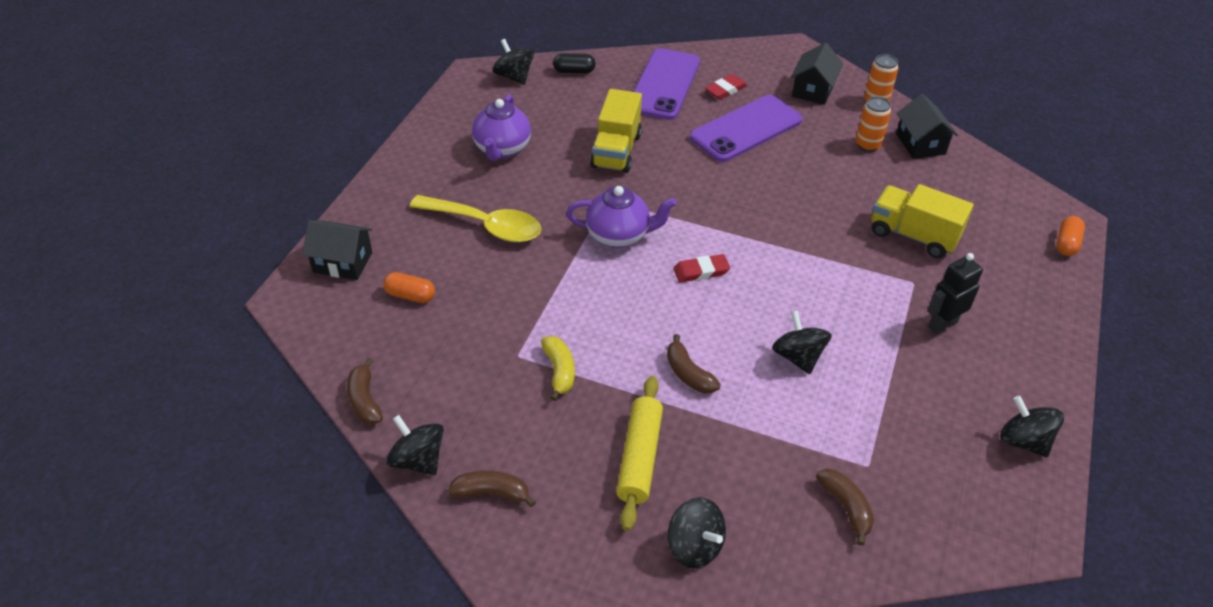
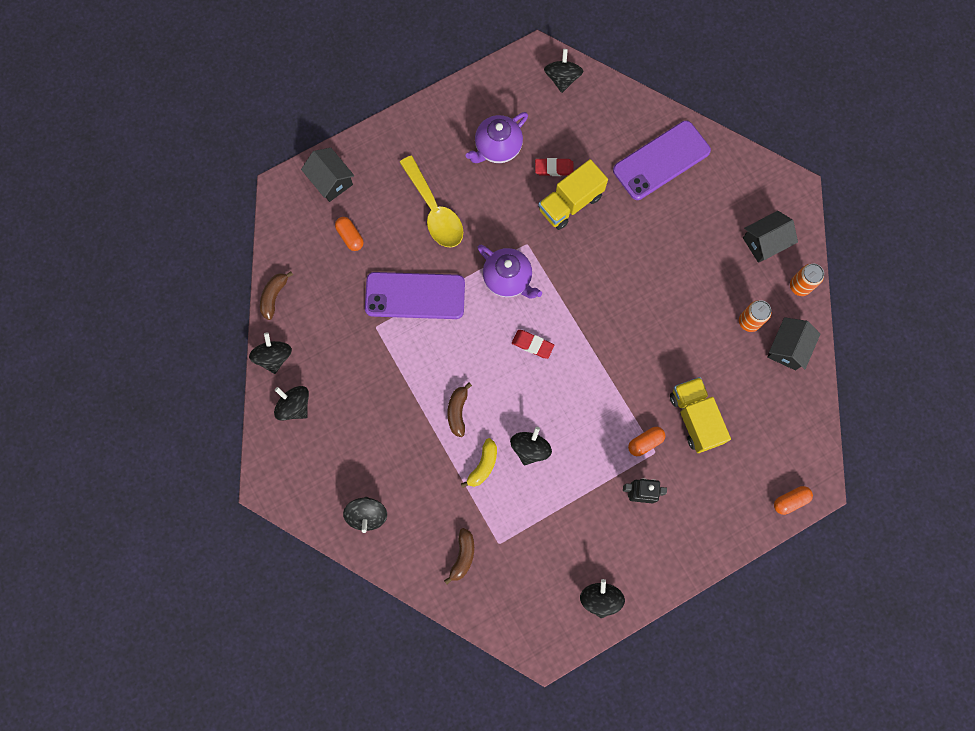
camera: 40 degrees right, 30 degrees up
(491, 493) = (294, 406): brown banana -> black spinning top
(559, 371) = (389, 355): yellow banana -> yellow banana (483, 465)
(574, 71) = (609, 101): black capsule -> none
(640, 457) = (385, 443): yellow rolling pin -> none
(725, 90) = (700, 197): red eraser -> red eraser (554, 168)
(746, 129) = (678, 245): purple phone -> purple phone (415, 295)
(896, 281) = (645, 442): none -> orange capsule

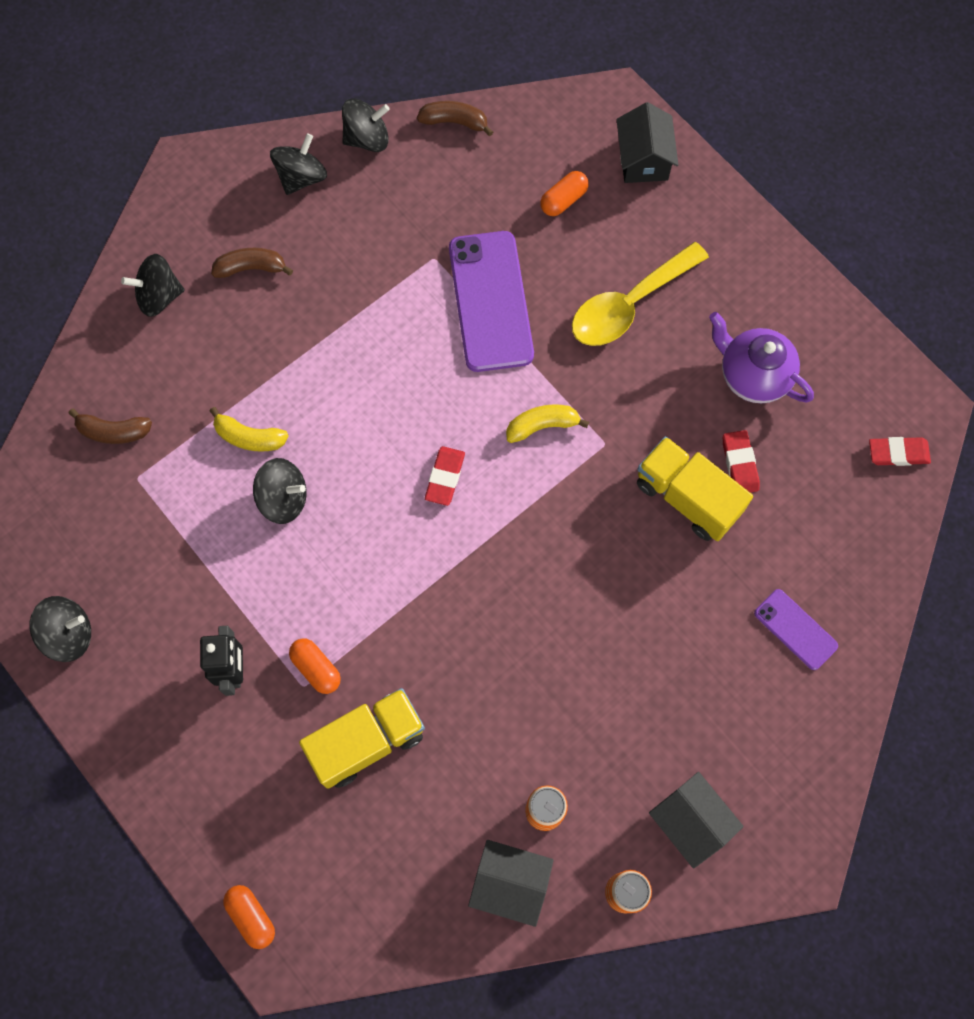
camera: 80 degrees right, 5 degrees down
(331, 181) = (643, 159): black house -> black house turned 45 degrees counterclockwise
(458, 411) = (325, 389): brown banana -> brown banana (251, 268)
(508, 279) = (542, 426): purple teapot -> yellow banana
(562, 78) = (898, 453): black spinning top -> red eraser
(661, 160) = (795, 629): purple phone -> purple phone, size x0.52

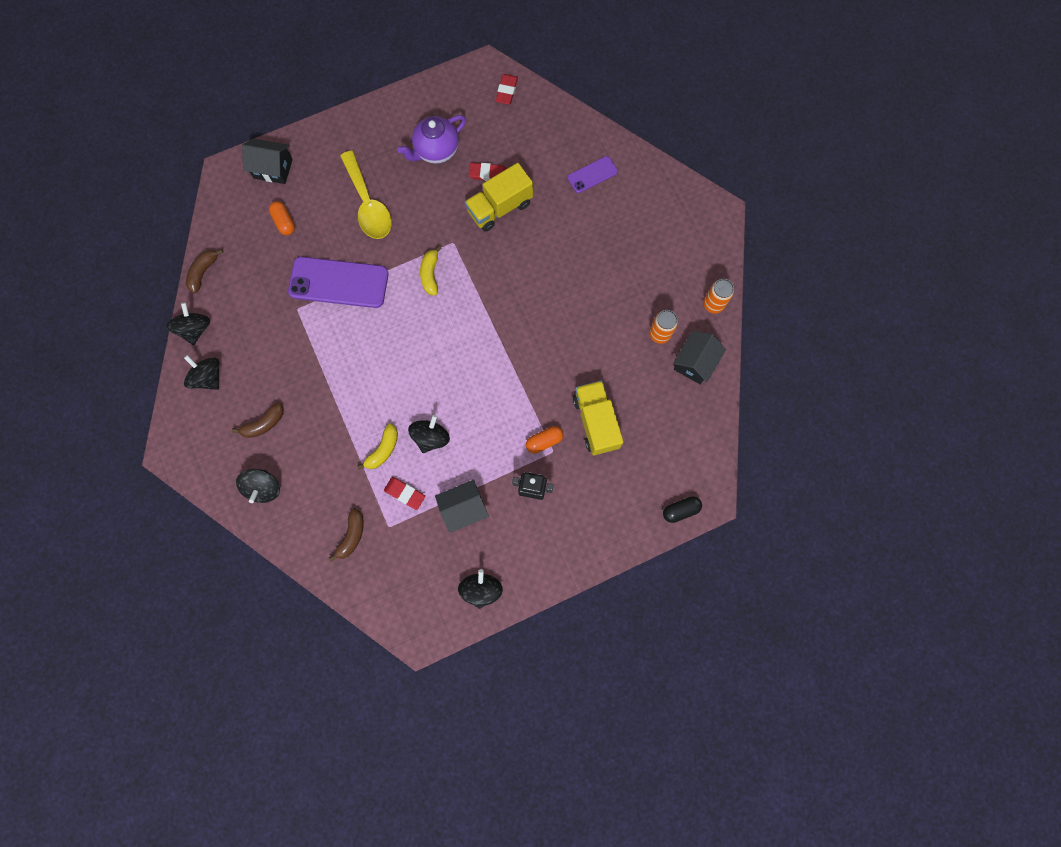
camera: 75 degrees left, 5 degrees up
(251, 268) = (264, 424): brown banana -> brown banana turned 135 degrees counterclockwise
(251, 917) = (680, 510): orange capsule -> black capsule
(445, 477) = (446, 338): red eraser -> red eraser (405, 493)
(690, 822) = (684, 260): black house -> black house (463, 508)

